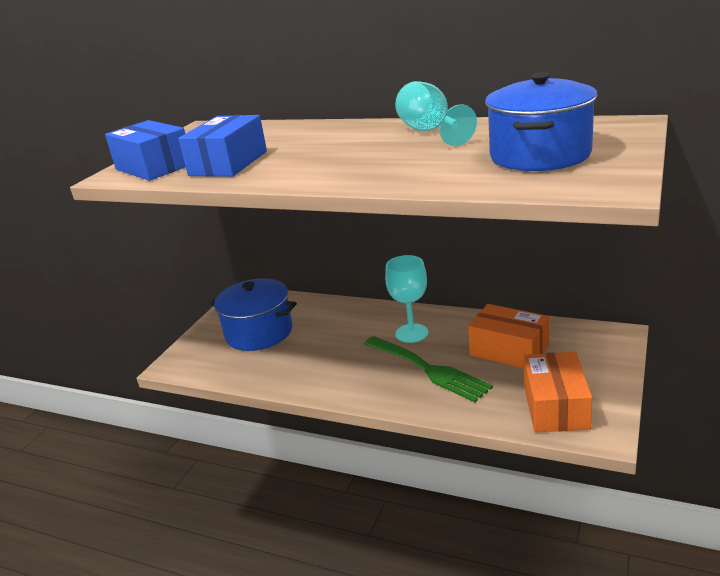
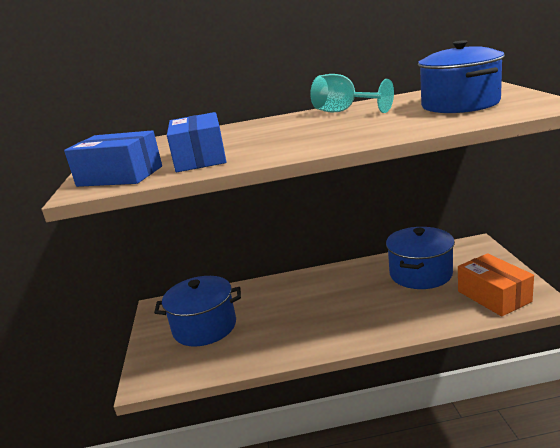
camera: 30 degrees left, 5 degrees down
(411, 333) = (337, 286): turquoise goblet -> none
(429, 369) = (380, 304): green fork -> none
(509, 350) = (420, 274): orange box -> blue pot

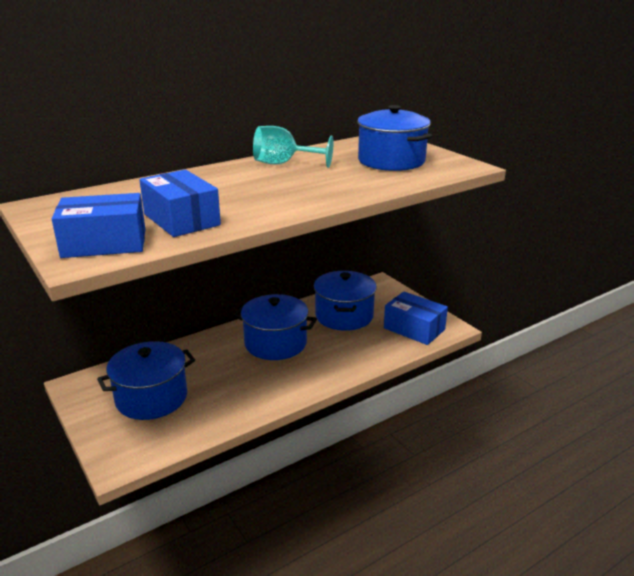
camera: 30 degrees left, 5 degrees up
(337, 293) = (275, 343): none -> blue pot
(494, 296) = (414, 329): orange box -> blue box

